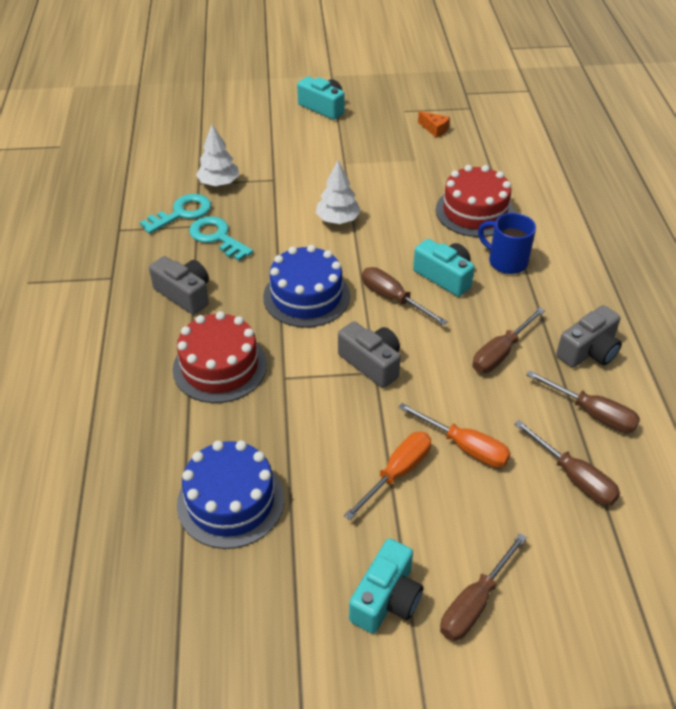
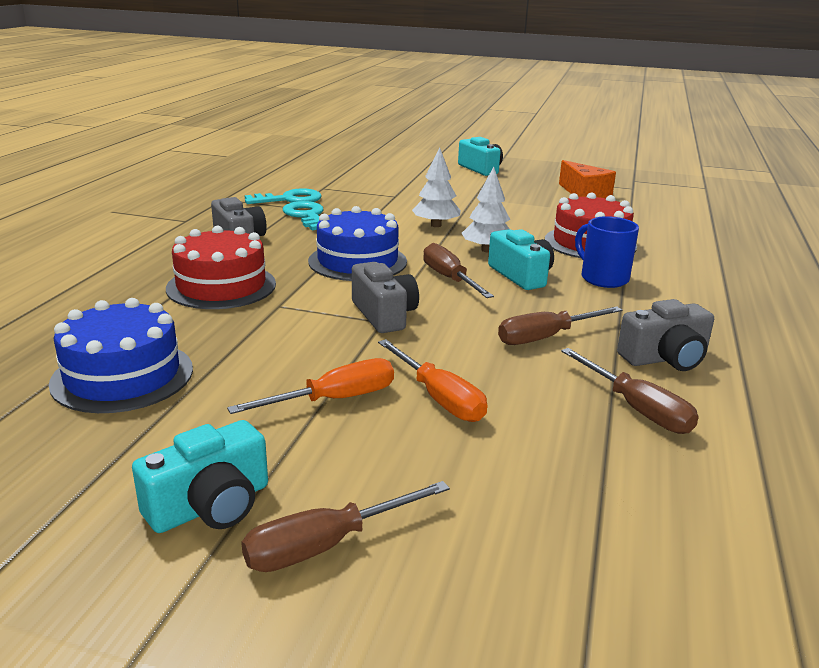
camera: 20 degrees right, 20 degrees down
(219, 183) = (341, 190): white tree -> white tree (486, 250)
(434, 129) = (584, 194): orange cheese -> orange cheese, size x1.76
(574, 477) = (570, 459): brown screwdriver -> none

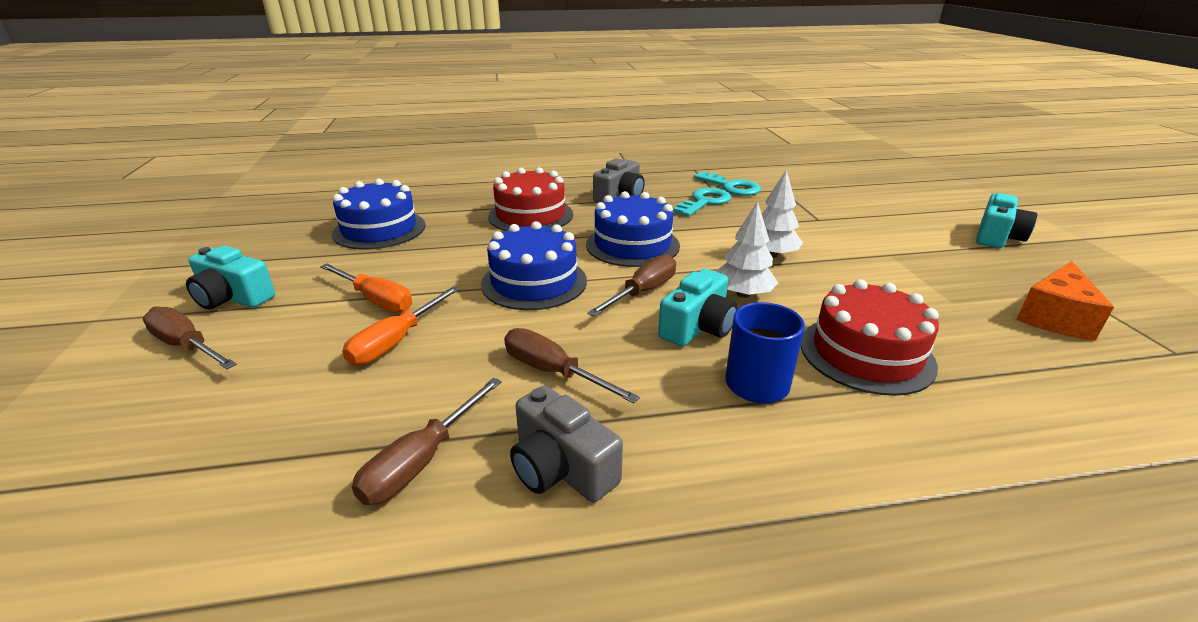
camera: 65 degrees right, 5 degrees up
(384, 315) = (534, 282): grey camera -> blue cake

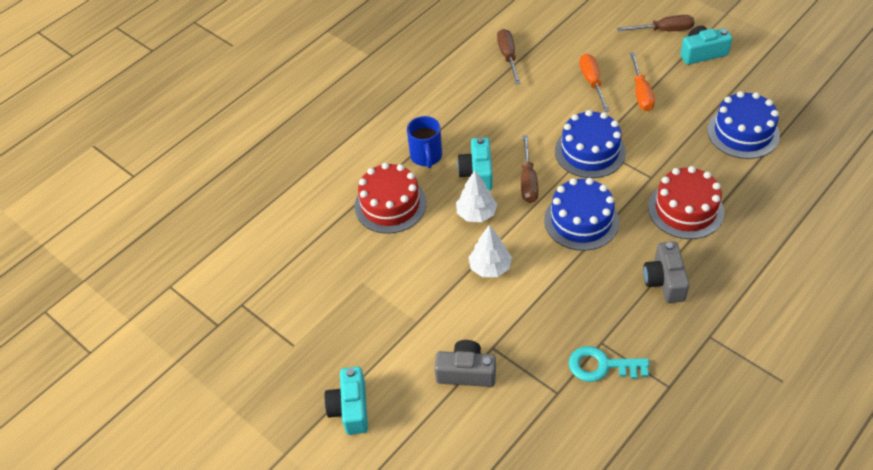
camera: 145 degrees right, 20 degrees up
(376, 300) = (641, 93): orange screwdriver -> orange screwdriver turned 90 degrees counterclockwise
(553, 372) = (510, 110): brown screwdriver -> none
(561, 468) = (463, 81): grey camera -> grey camera (466, 372)
(705, 202) = (595, 318): turquoise key -> none
(1055, 317) = (303, 302): orange cheese -> none

